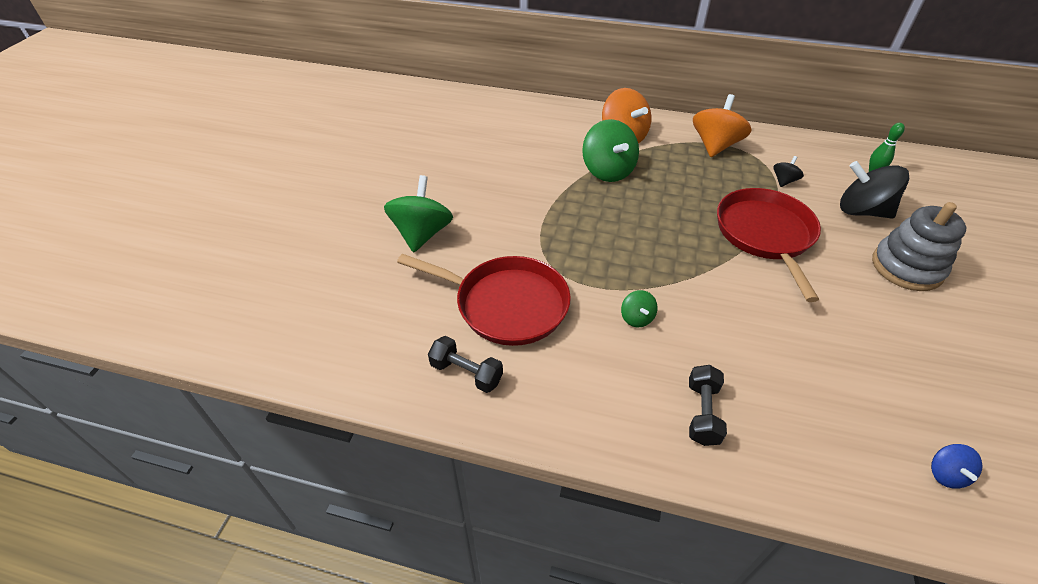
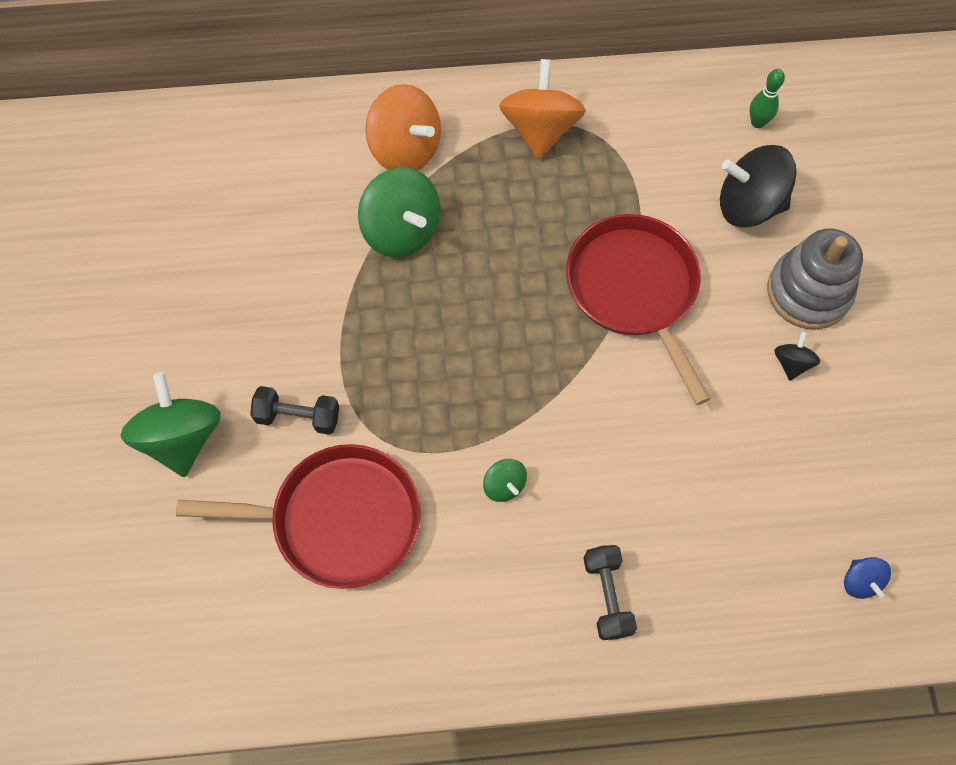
camera: 20 degrees left, 20 degrees up
(466, 373) = (326, 639): black dumbbell -> black dumbbell (298, 417)
(784, 181) = (644, 177): black spinning top -> black spinning top (791, 363)

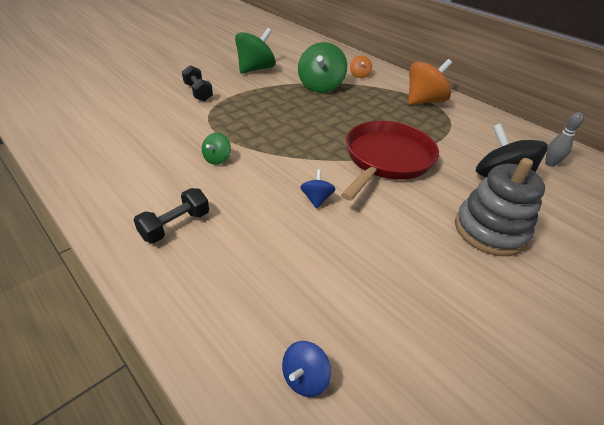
camera: 50 degrees right, 25 degrees down
(181, 438) = (161, 73): green spinning top -> green spinning top (255, 69)
(339, 519) = (152, 118): red pan -> none
(405, 150) = (359, 75): orange spinning top -> orange spinning top, size x0.49
(656, 422) = (316, 199): none -> blue spinning top
(757, 122) = (550, 163): green bowling pin -> grey bowling pin
(791, 363) = (432, 244): black spinning top -> none

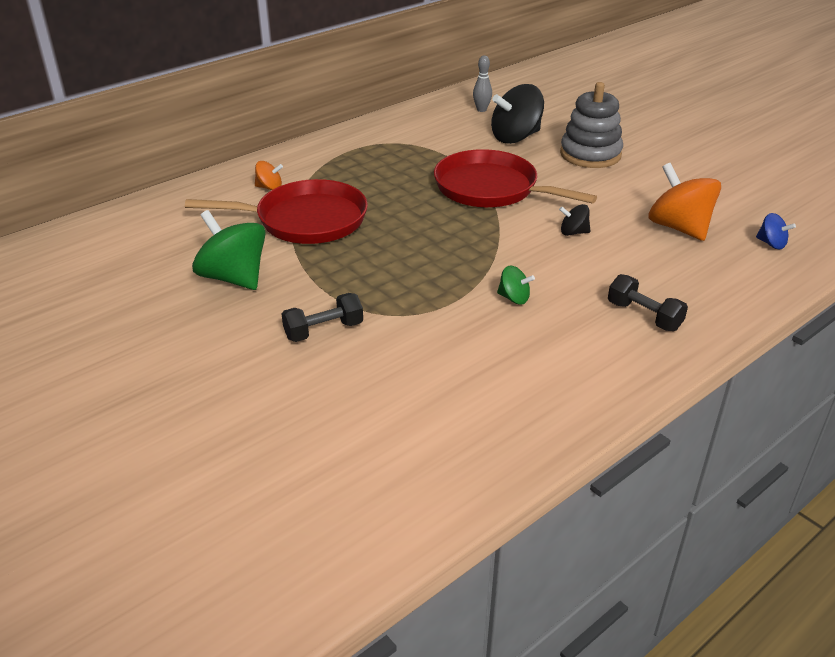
camera: 85 degrees left, 5 degrees down
(316, 199) = (573, 232): blue spinning top -> black spinning top
(320, 86) = (306, 220): green spinning top -> red pan
(424, 101) = (353, 152): orange spinning top -> orange spinning top (679, 228)

